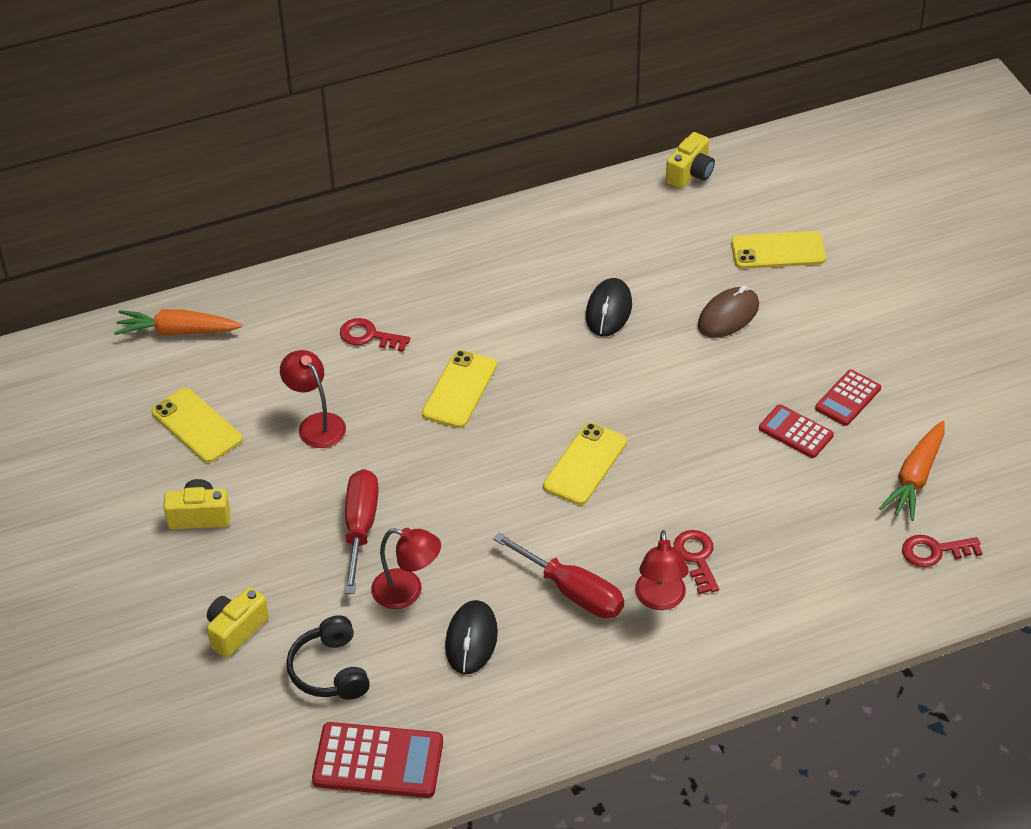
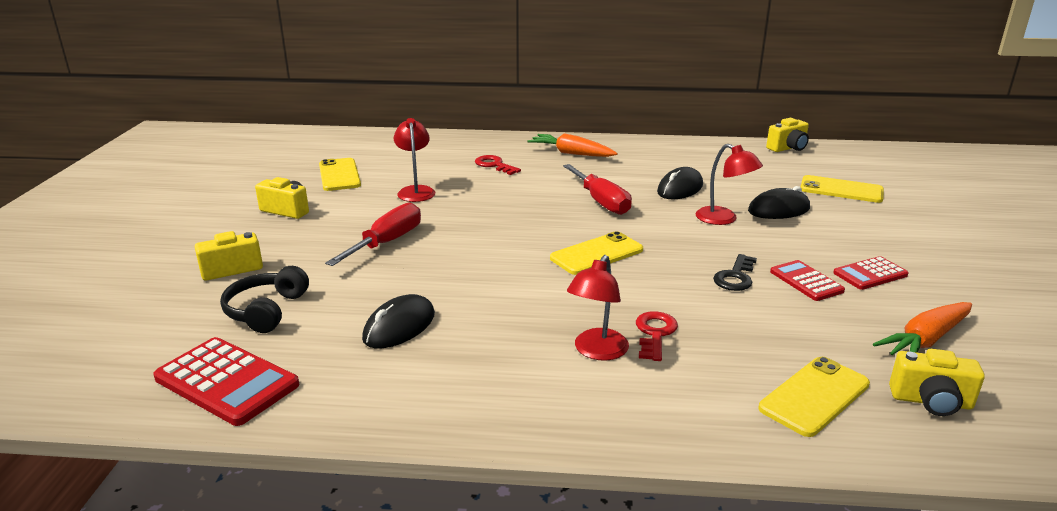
camera: 25 degrees right, 20 degrees down
(177, 331) = (378, 141): orange carrot -> orange carrot (571, 153)
(407, 592) = (381, 284): red lamp -> red lamp (724, 219)
(459, 389) = (533, 198): yellow phone -> yellow phone (814, 396)
(573, 592) = (518, 323): red screwdriver -> red screwdriver (601, 202)
(728, 316) = (778, 210): brown mouse -> black mouse
(731, 450) = (735, 277): none -> black key
(935, 551) = (931, 401): red key -> yellow camera

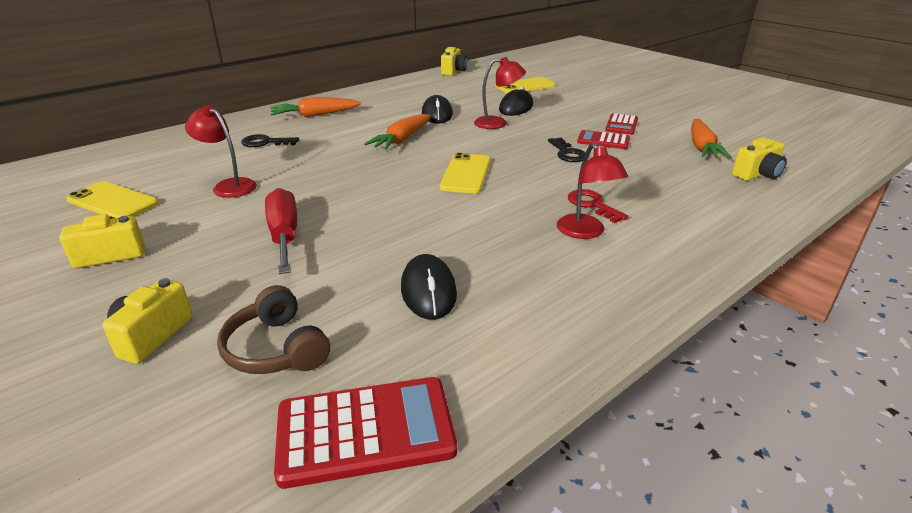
camera: 45 degrees left, 5 degrees up
(266, 311) = (276, 349): black headphones -> brown headphones
(494, 165) = (265, 142): red key -> black key
(601, 202) = (402, 140): red screwdriver -> orange carrot
(814, 396) = (719, 197): yellow phone -> none

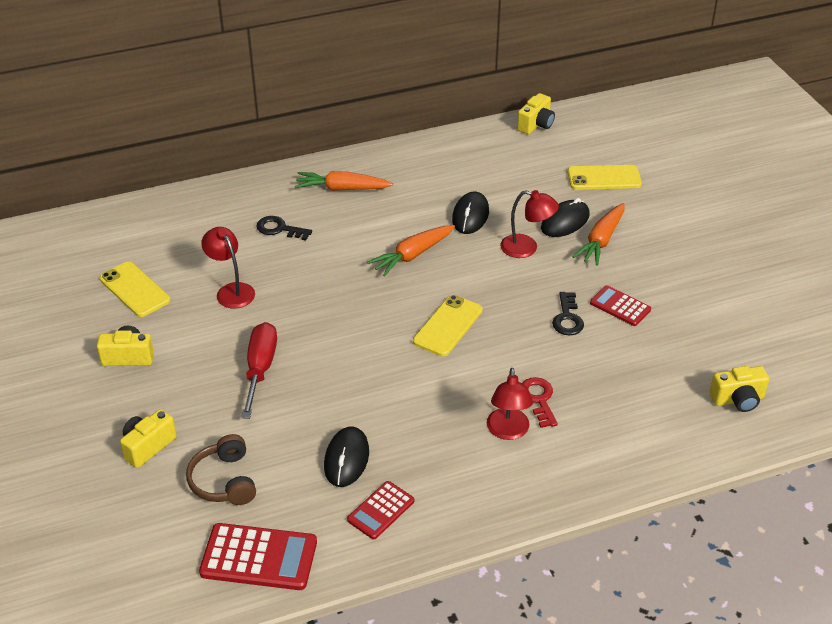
camera: 20 degrees right, 10 degrees up
(621, 125) = (661, 283): red calculator -> red calculator (381, 510)
(702, 147) = (719, 343): orange carrot -> orange carrot (601, 240)

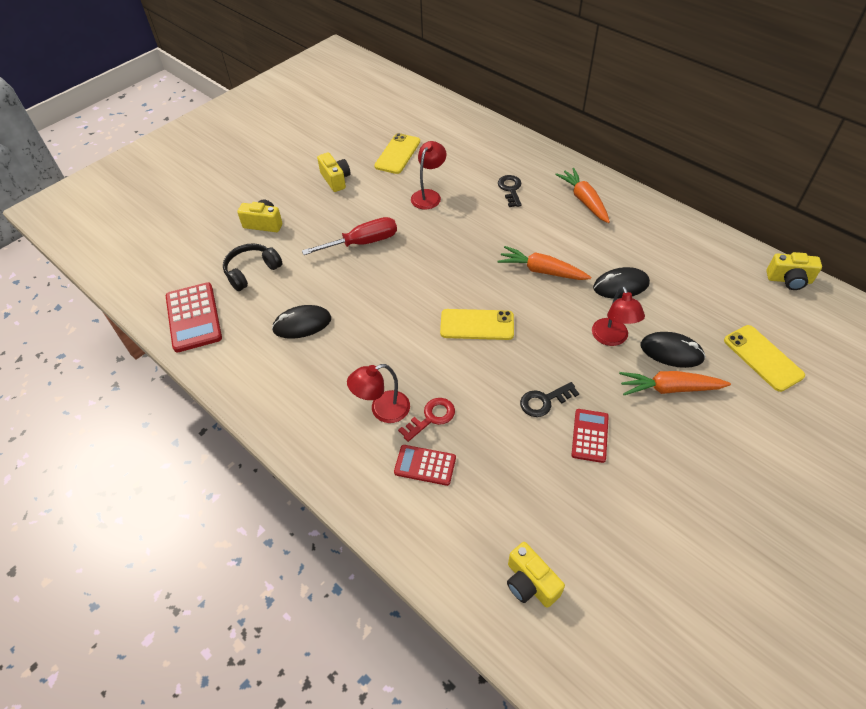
camera: 65 degrees right, 10 degrees up
(224, 481) = (252, 271): brown headphones -> black headphones
(381, 510) = (262, 364): red calculator -> red calculator (425, 465)

